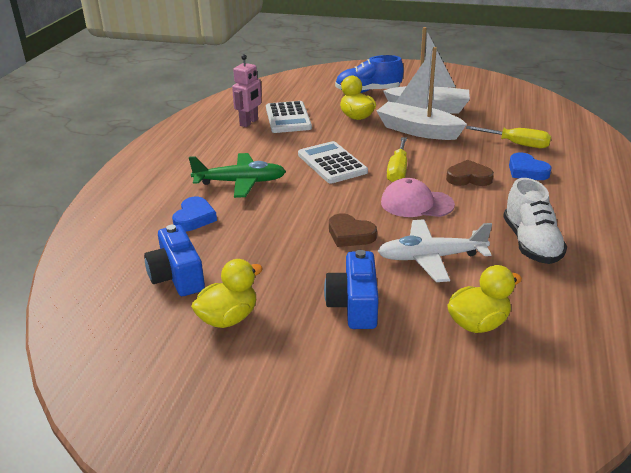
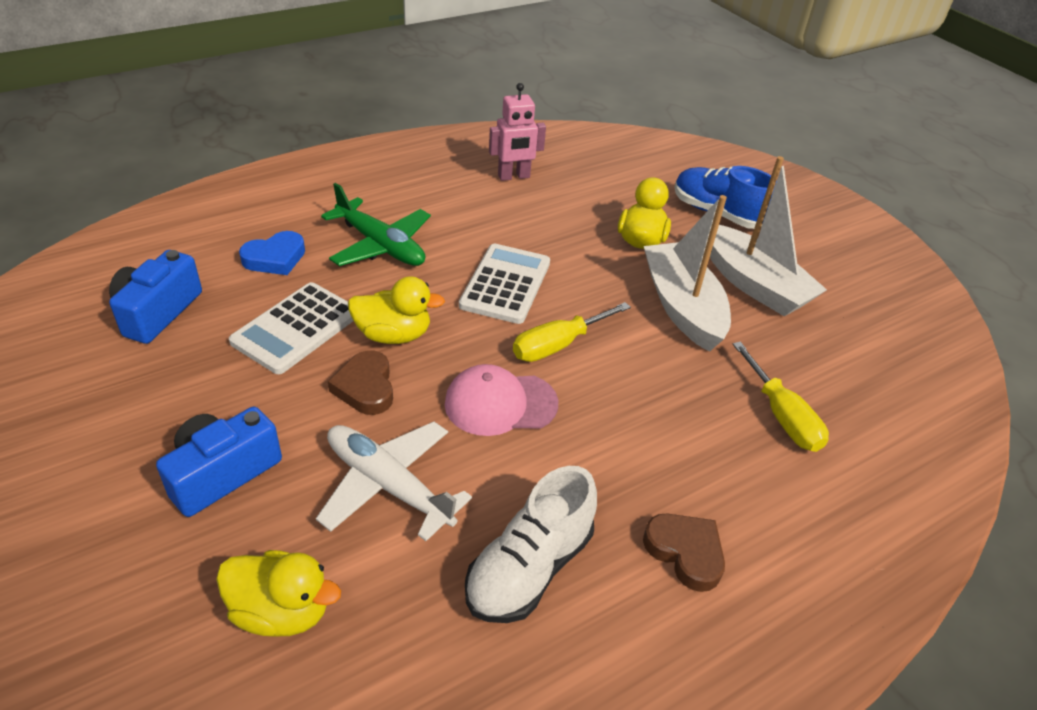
camera: 40 degrees right, 10 degrees up
(228, 318) = (114, 391): yellow duck -> yellow duck (393, 335)
(288, 118) = (562, 195): white calculator -> white calculator (296, 328)
(416, 203) = (500, 403): pink cap -> pink cap turned 60 degrees counterclockwise
(468, 178) = (624, 417): brown heart -> brown heart (685, 552)
(526, 171) = (719, 464): blue heart -> none

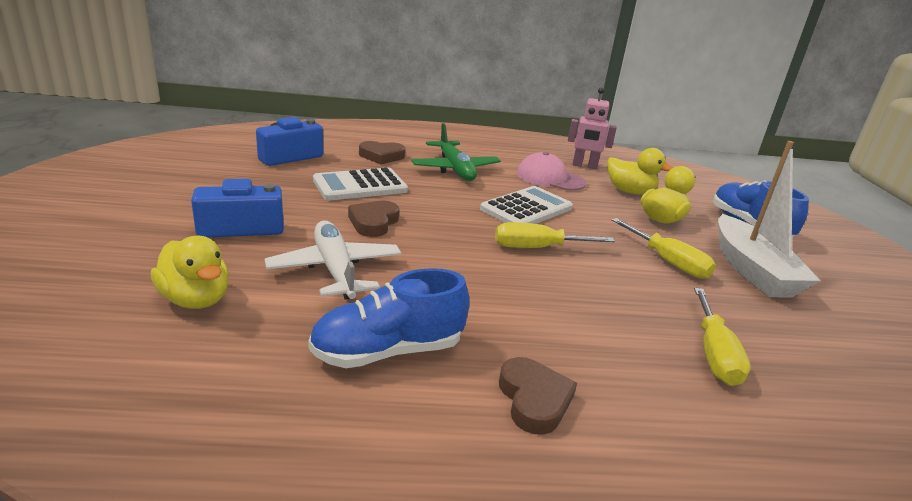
camera: 30 degrees right, 15 degrees down
(275, 258) = (381, 156): blue heart -> brown heart
(393, 335) = (419, 207): yellow duck -> yellow duck (629, 191)
(500, 403) = (460, 260): pink cap -> pink cap (550, 178)
(529, 568) = (388, 351): white shoe -> blue shoe
(682, 307) = (668, 262): white boat -> yellow screwdriver

